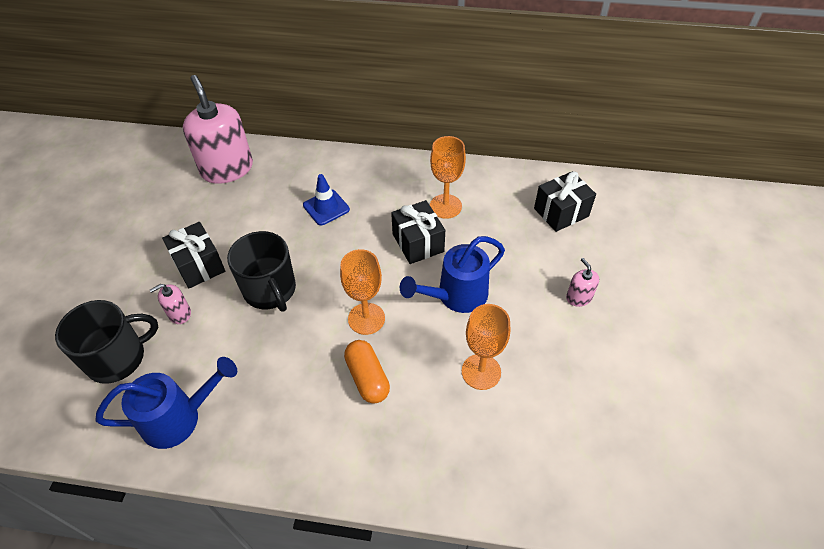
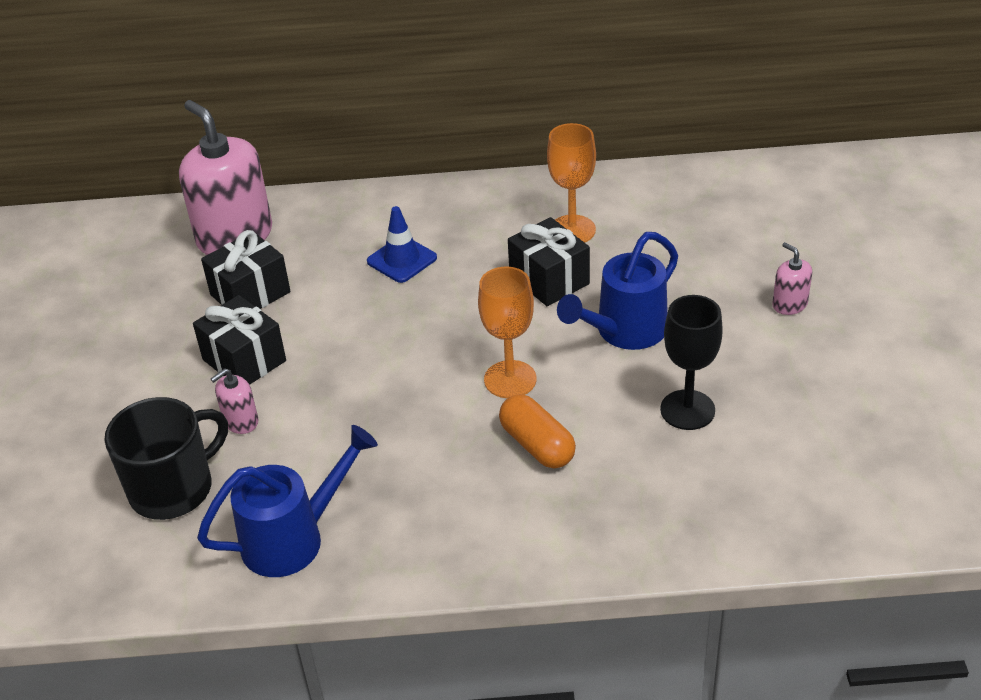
camera: 10 degrees left, 10 degrees down
(270, 290) = (361, 371): black mug -> none
(481, 372) = (687, 410): orange goblet -> black goblet
(561, 212) = (734, 211): black gift -> black gift (250, 293)

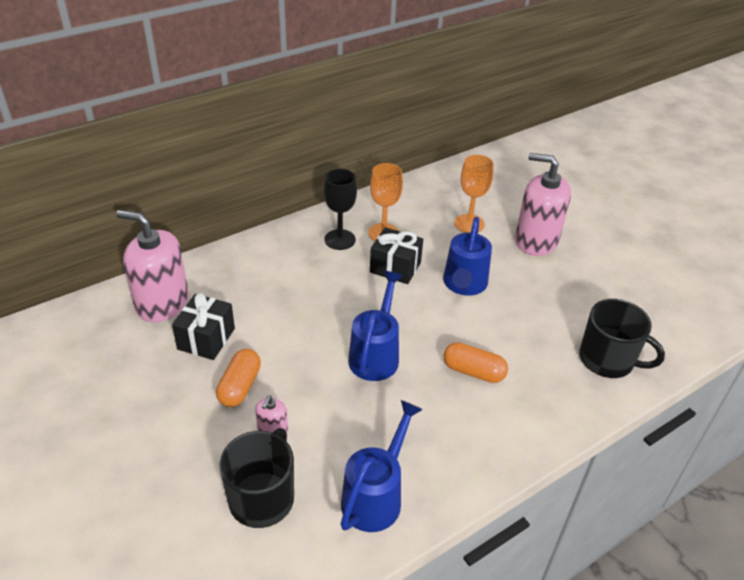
camera: 35 degrees left, 0 degrees up
(244, 360) = (240, 386): black gift -> orange capsule
(402, 260) = (293, 283): blue traffic cone -> none
(430, 380) = (376, 354): none -> blue watering can
(510, 379) = (424, 337): orange goblet -> orange goblet (469, 224)
(687, 410) = (536, 319): black goblet -> black goblet (340, 239)
(743, 500) = (607, 360): none -> black mug
(789, 304) = (536, 241): pink soap dispenser -> pink soap dispenser, size x2.28

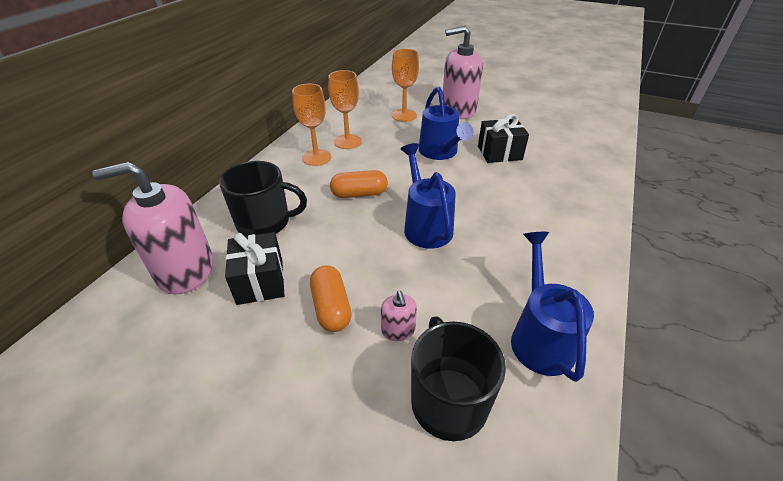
camera: 30 degrees left, 0 degrees up
(340, 239) = (316, 157): black goblet -> orange goblet
(395, 267) = (379, 160): black gift -> black gift (499, 153)
(473, 371) = (507, 205): orange capsule -> orange capsule (359, 194)
(607, 360) = (578, 160): black mug -> black mug (265, 222)

